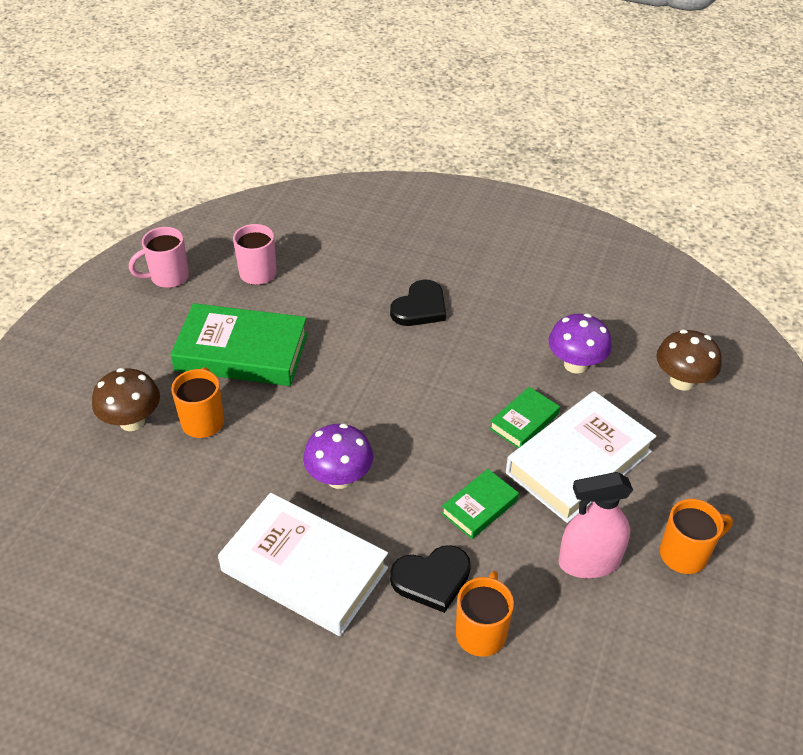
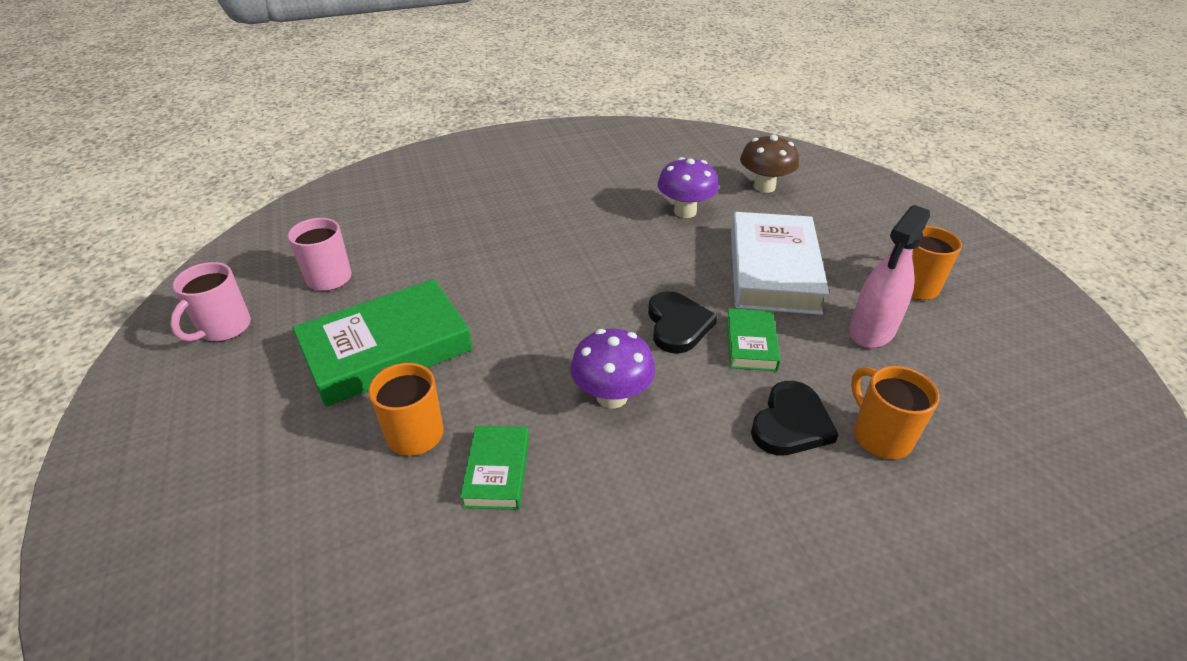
camera: 40 degrees left, 5 degrees down
(132, 421) = (325, 485): brown mushroom -> none
(304, 569) = (680, 497): white book -> none
(420, 307) = (518, 232): black heart -> black heart (677, 325)
(524, 421) = (700, 266): green book -> green book (497, 471)

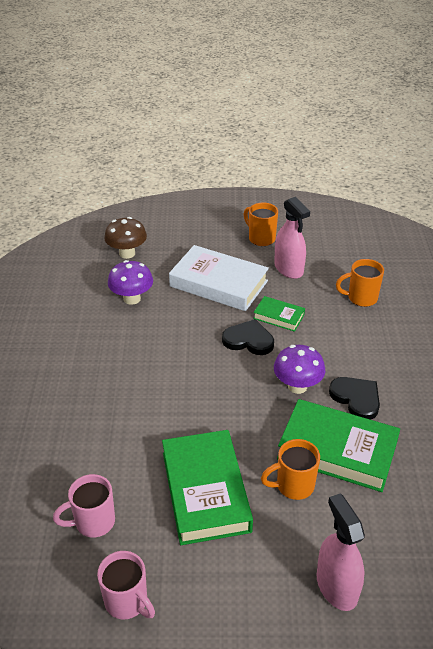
camera: 70 degrees left, 0 degrees up
(237, 519) = (336, 586): none -> pink spray bottle
(497, 471) = (337, 450): green book -> green book, size x2.00
(791, 423) = (342, 324): black heart -> black heart (356, 398)

